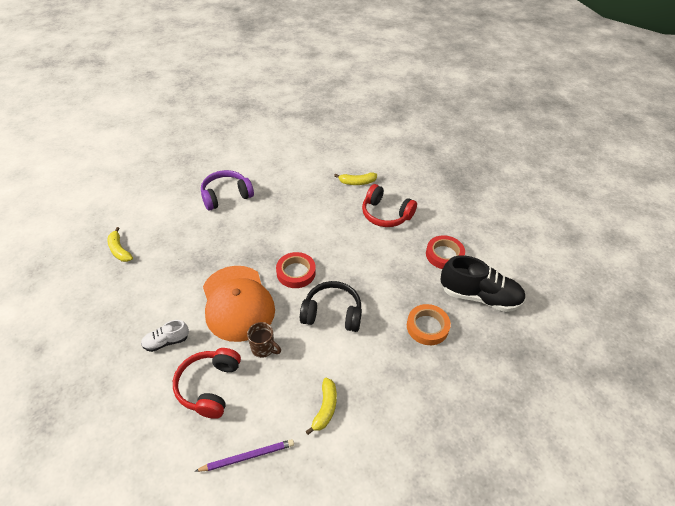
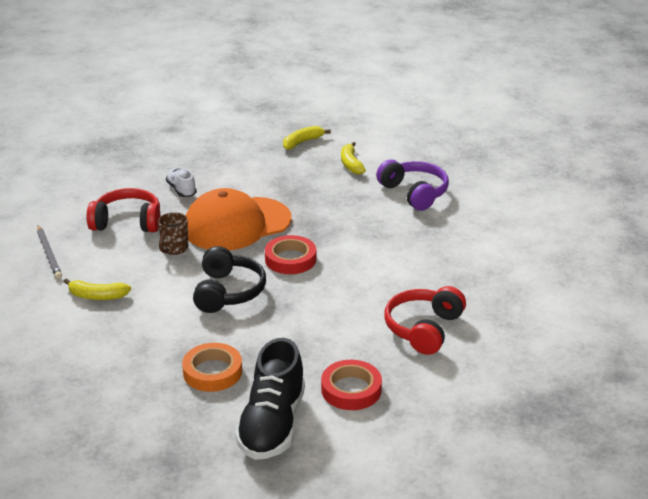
camera: 85 degrees right, 15 degrees down
(247, 456) = (49, 254): purple pencil -> grey pencil
(357, 182) = (488, 298): yellow banana -> yellow banana (351, 164)

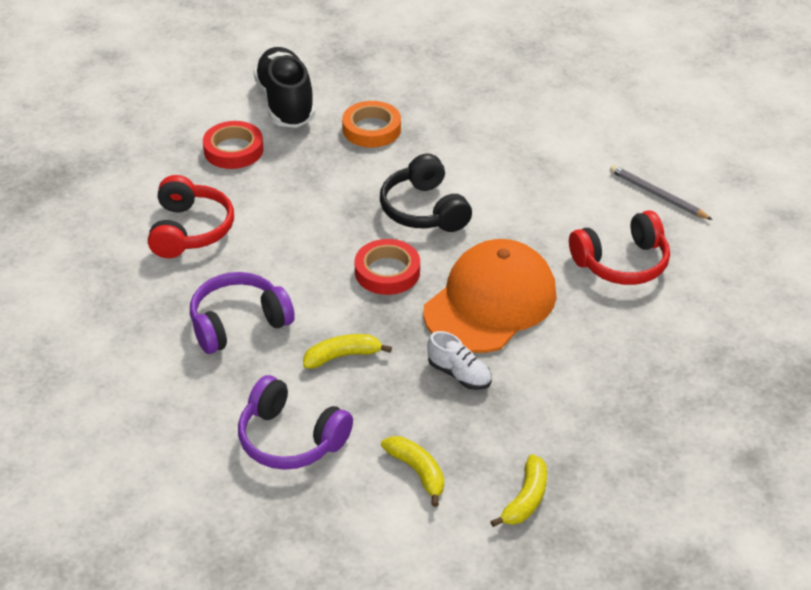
camera: 155 degrees right, 10 degrees up
(97, 296) = (551, 165): yellow banana -> yellow banana (342, 356)
(174, 248) = (531, 244): brown mug -> none
(181, 190) = (610, 335): white shoe -> white shoe (459, 374)
(416, 257) = (238, 323): none -> purple headphones

